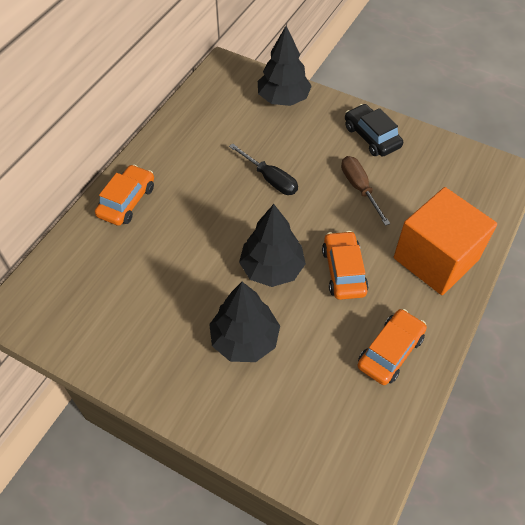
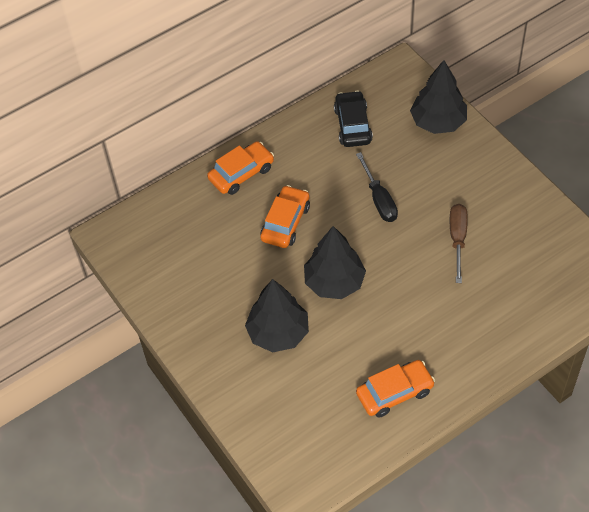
camera: 30 degrees right, 0 degrees up
(343, 271) = (396, 309): orange car -> orange car (285, 222)
(371, 137) = (501, 192): black car -> black car (352, 125)
(436, 259) = (487, 331): orange cube -> none

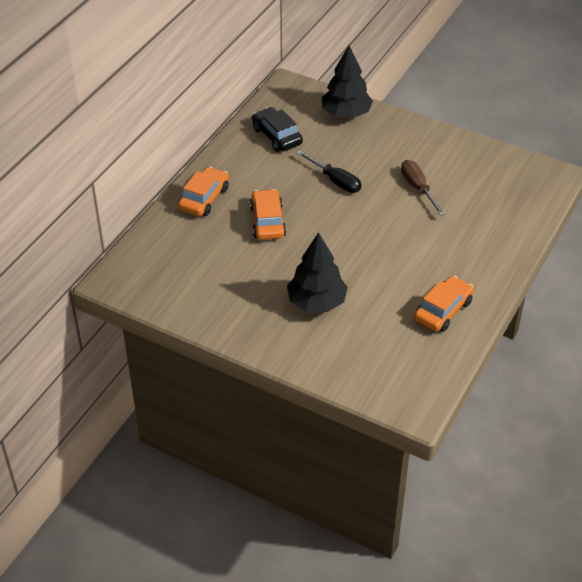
camera: 30 degrees left, 10 degrees down
(334, 282) = (338, 250): black tree -> none

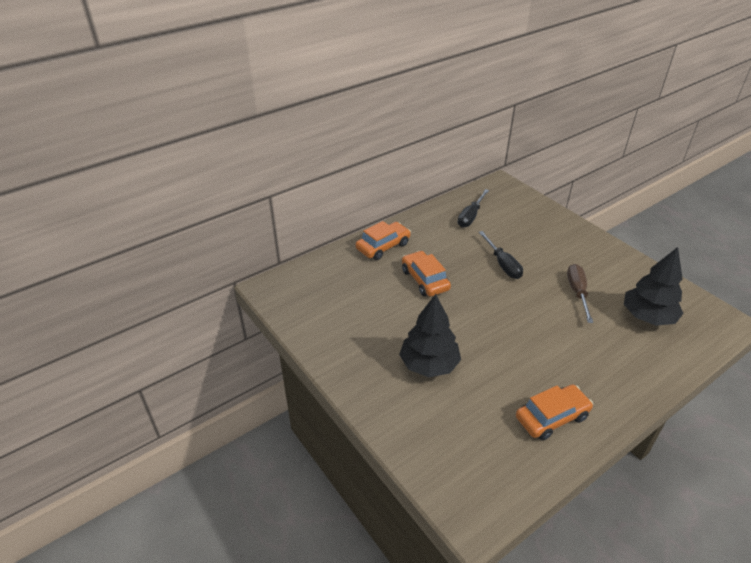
camera: 25 degrees right, 5 degrees down
(267, 221) = (424, 280): orange car -> orange car turned 45 degrees counterclockwise
(277, 136) = (470, 216): black car -> black screwdriver
(346, 114) = (539, 215): black tree -> black tree (647, 317)

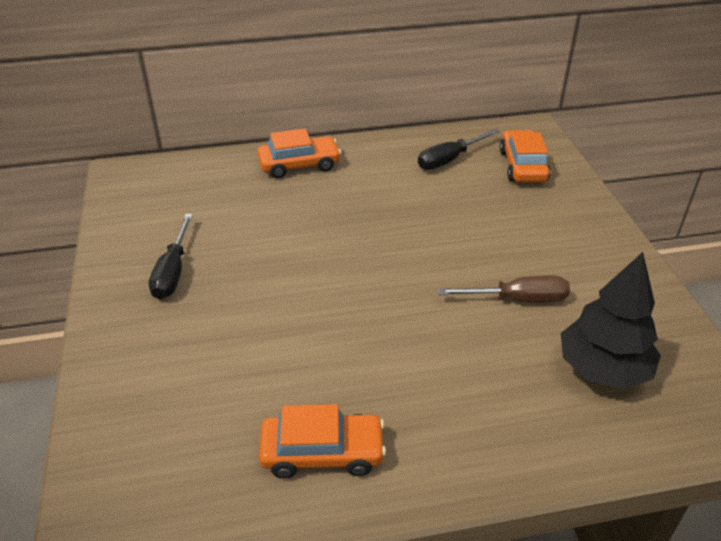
camera: 25 degrees right, 0 degrees up
(424, 280) = (314, 218): orange car -> orange car (522, 166)
(429, 365) = (221, 322): black tree -> none
(502, 264) = (439, 230): black screwdriver -> black screwdriver (173, 272)
(577, 292) = (518, 299): brown screwdriver -> brown screwdriver turned 60 degrees clockwise

